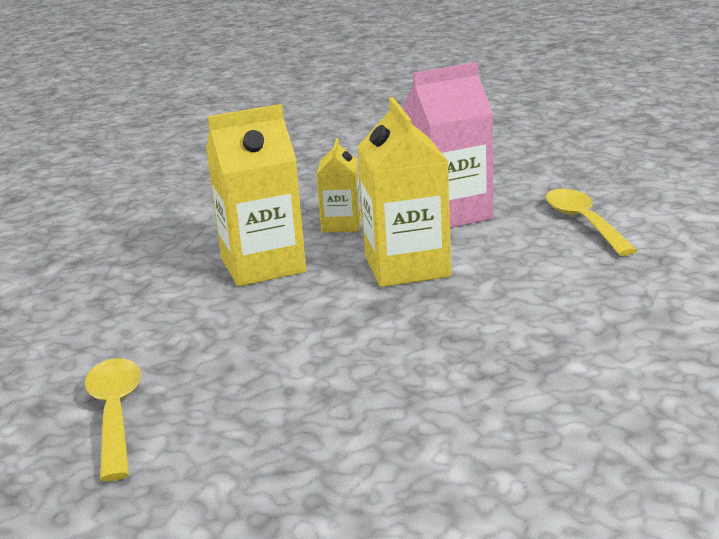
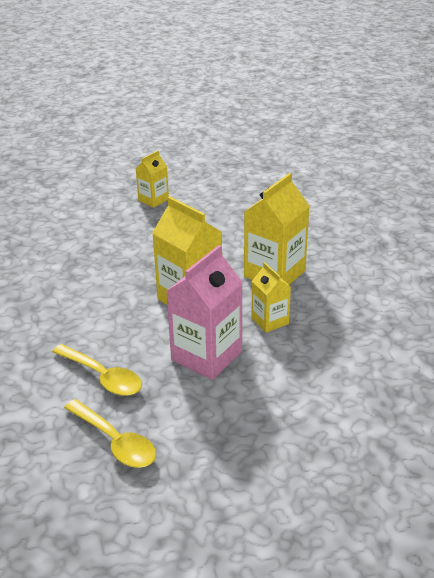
camera: 145 degrees right, 10 degrees up
(115, 414) = (232, 191): yellow spoon -> yellow spoon (115, 442)
(280, 448) = (153, 200): none -> yellow carton

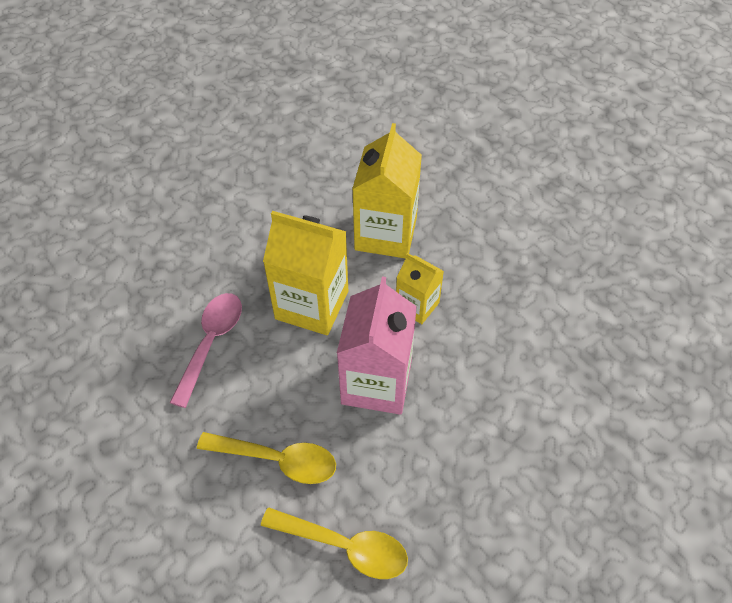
camera: 25 degrees left, 20 degrees up
(104, 299) = (211, 342): none -> pink spoon
(153, 200) = (182, 163): yellow carton -> none

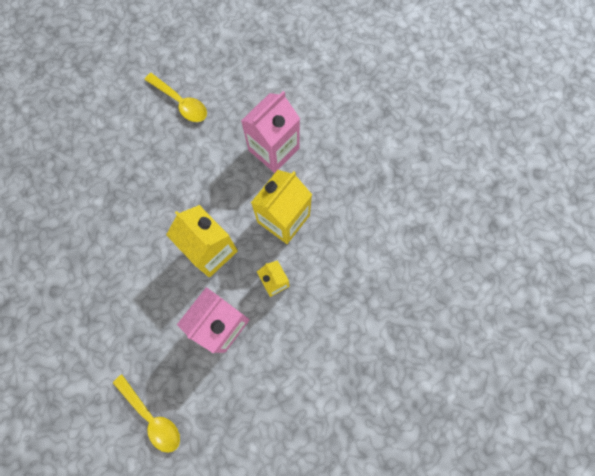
camera: 25 degrees right, 20 degrees up
(211, 342) = (140, 249): pink spoon -> none
(277, 460) = (141, 346): yellow spoon -> yellow spoon (181, 103)
(329, 169) = (273, 149): none -> pink carton

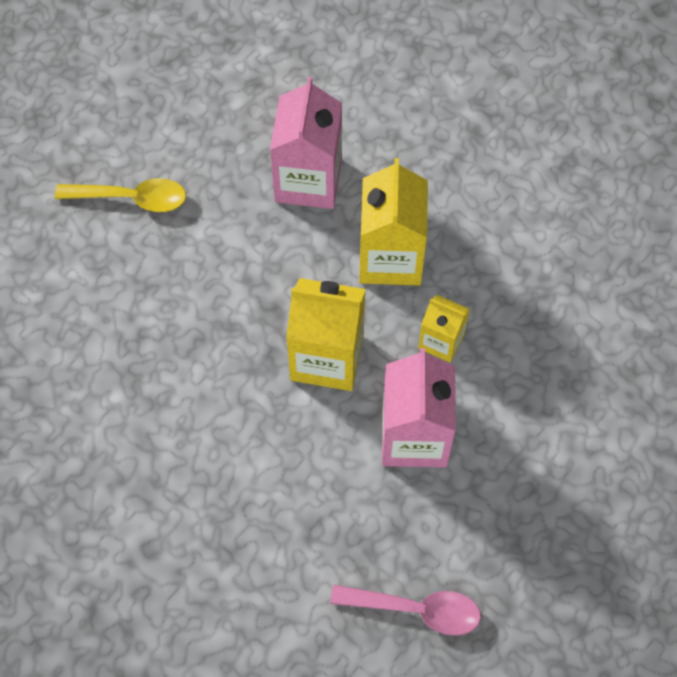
camera: 35 degrees left, 10 degrees down
(152, 417) = (416, 609): yellow spoon -> pink spoon

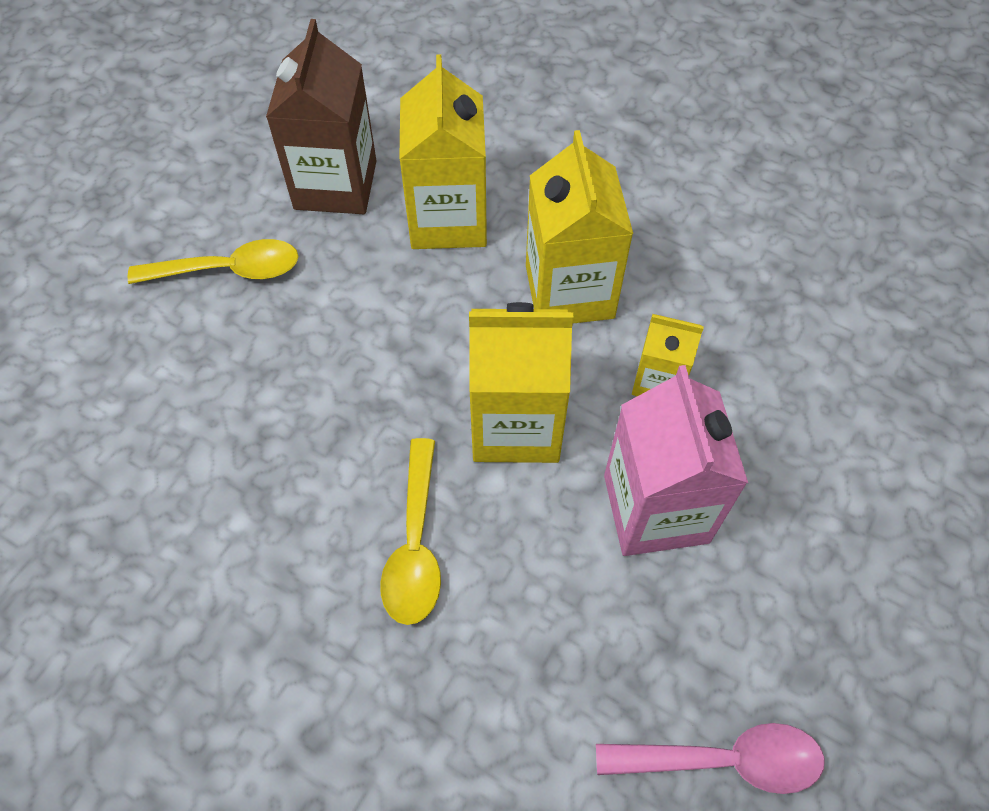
camera: 10 degrees left, 5 degrees down
(224, 135) = (335, 185): none -> brown carton
(238, 434) = (415, 545): none -> yellow spoon
(308, 180) = (448, 219): pink carton -> yellow carton

